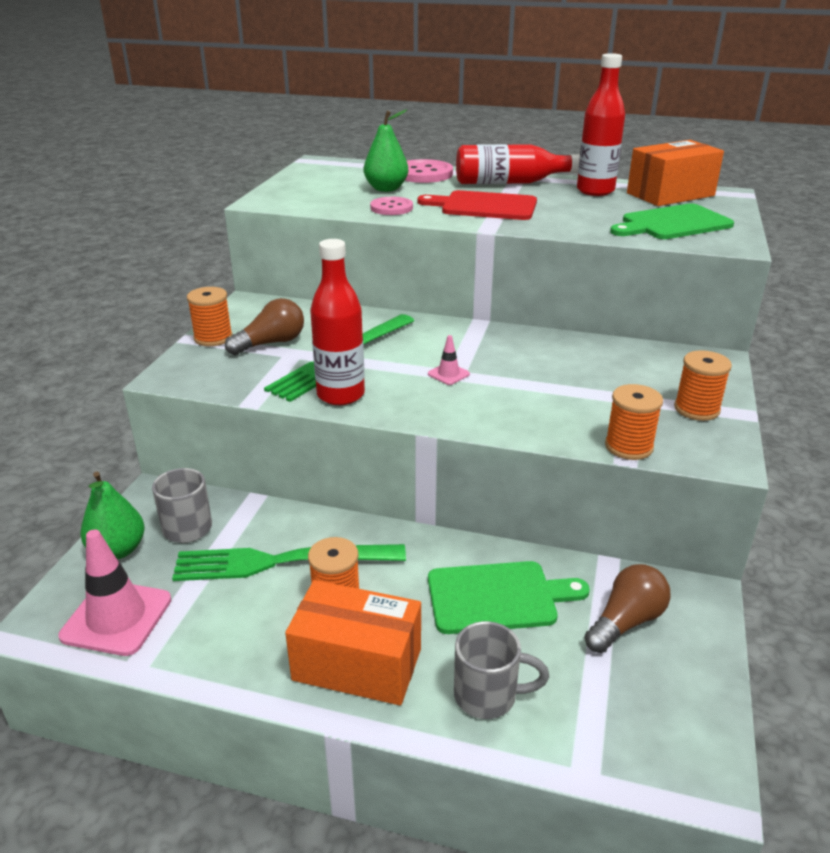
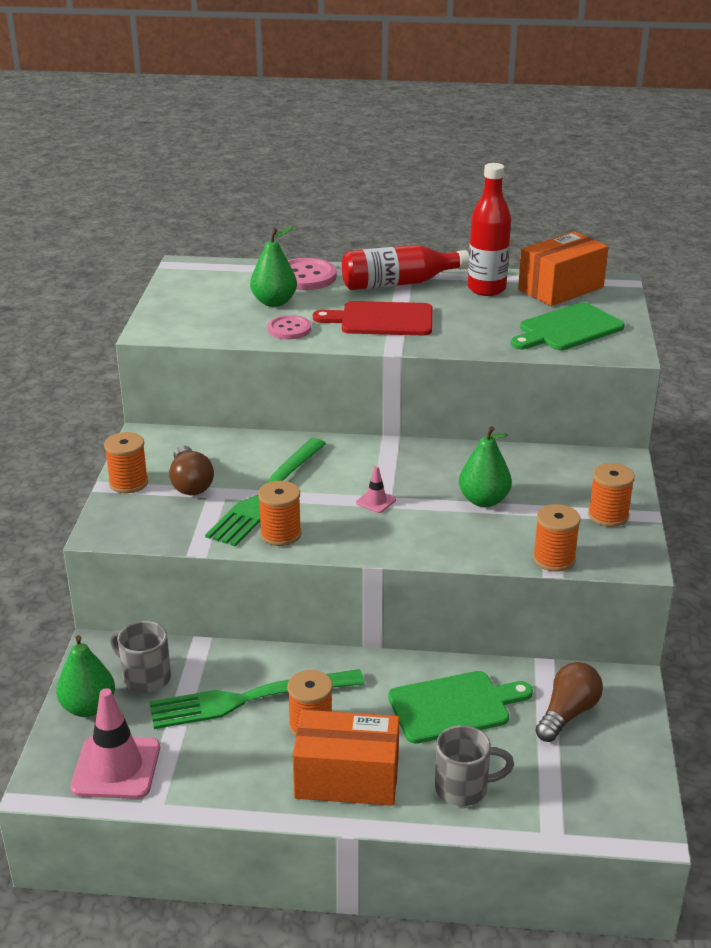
camera: 10 degrees left, 0 degrees up
(271, 343) = (190, 483): brown light bulb -> brown light bulb turned 120 degrees clockwise
(340, 395) = (280, 534): red bottle -> orange spool
(562, 383) = (483, 500): none -> green pear

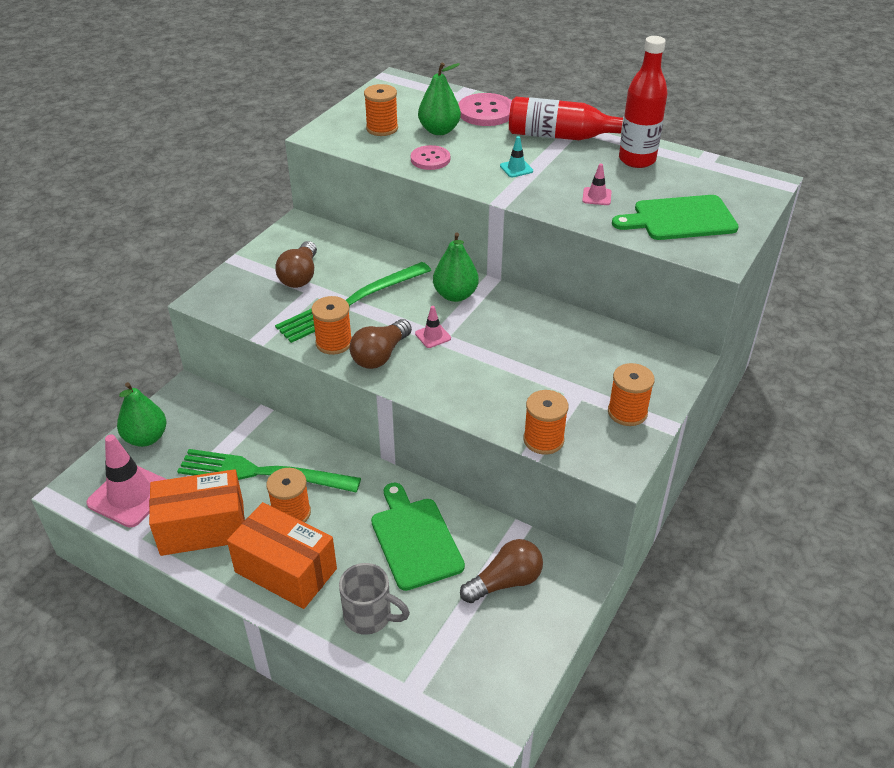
camera: 25 degrees right, 10 degrees up
(128, 483) = (255, 262): orange spool -> orange spool (382, 128)
(145, 677) = (201, 427): grey mug -> none
(338, 532) = (380, 355): none -> brown light bulb
(381, 319) = (516, 168): red cutting board -> turquoise traffic cone
(454, 706) = (415, 539): green cutting board -> green cutting board turned 120 degrees counterclockwise
(478, 327) = (596, 196): none -> pink traffic cone
(483, 500) = (525, 363): green pear -> green pear (455, 295)
(560, 288) = (708, 175): orange box -> orange box (202, 528)

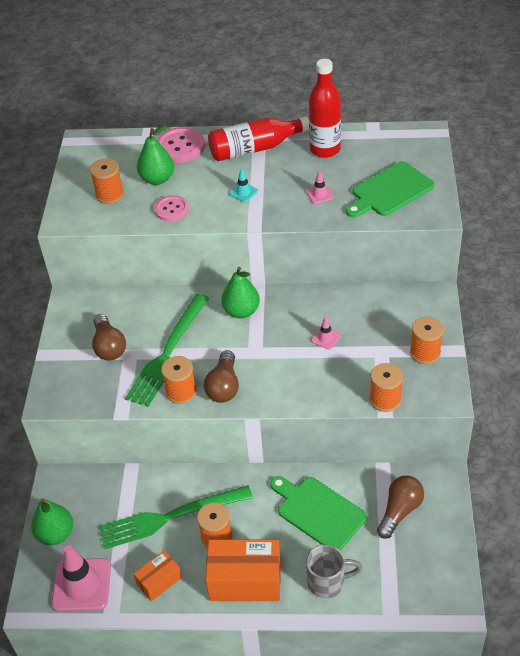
camera: 25 degrees left, 5 degrees up
(202, 528) = (159, 581): orange box -> orange box, size x0.55
(433, 336) = (250, 353): pink traffic cone -> pink traffic cone (325, 338)

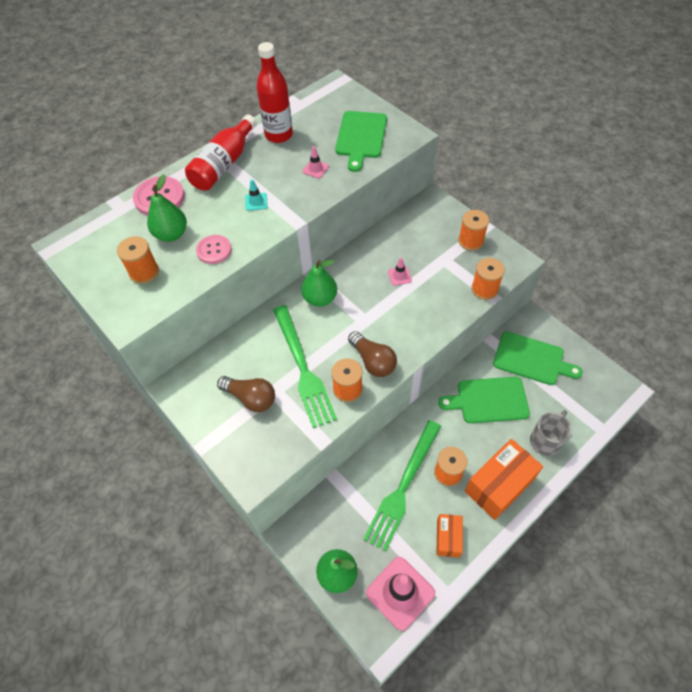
camera: 45 degrees left, 10 degrees up
(399, 511) = (532, 359): brown light bulb -> green cutting board

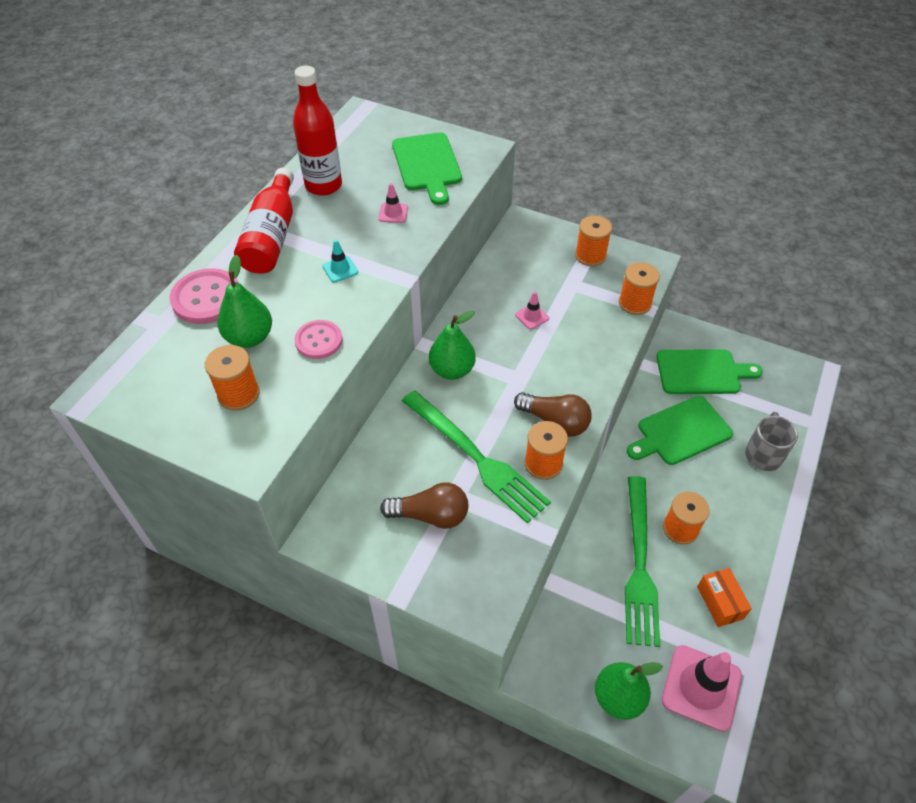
camera: 25 degrees left, 5 degrees down
(499, 485) = (742, 521): orange box -> none

